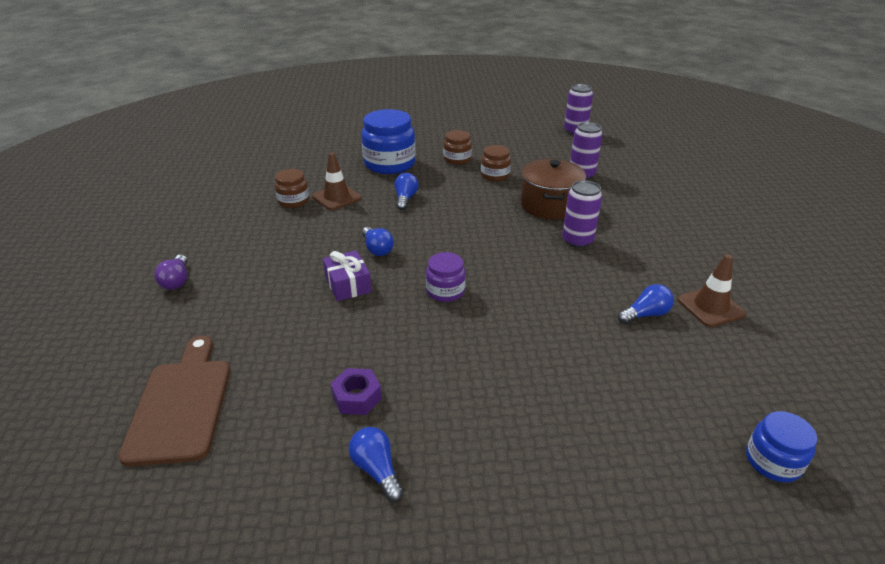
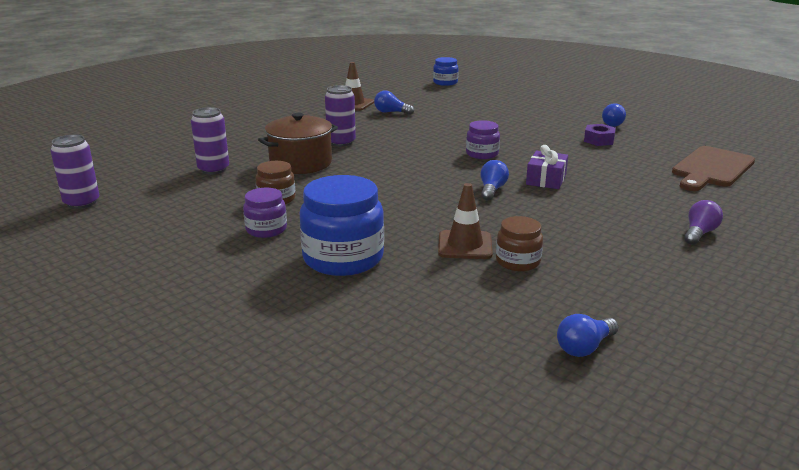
camera: 135 degrees left, 10 degrees down
(405, 199) = (400, 215): blue light bulb -> blue light bulb (585, 347)
(457, 159) = (266, 229): brown jar -> purple jar

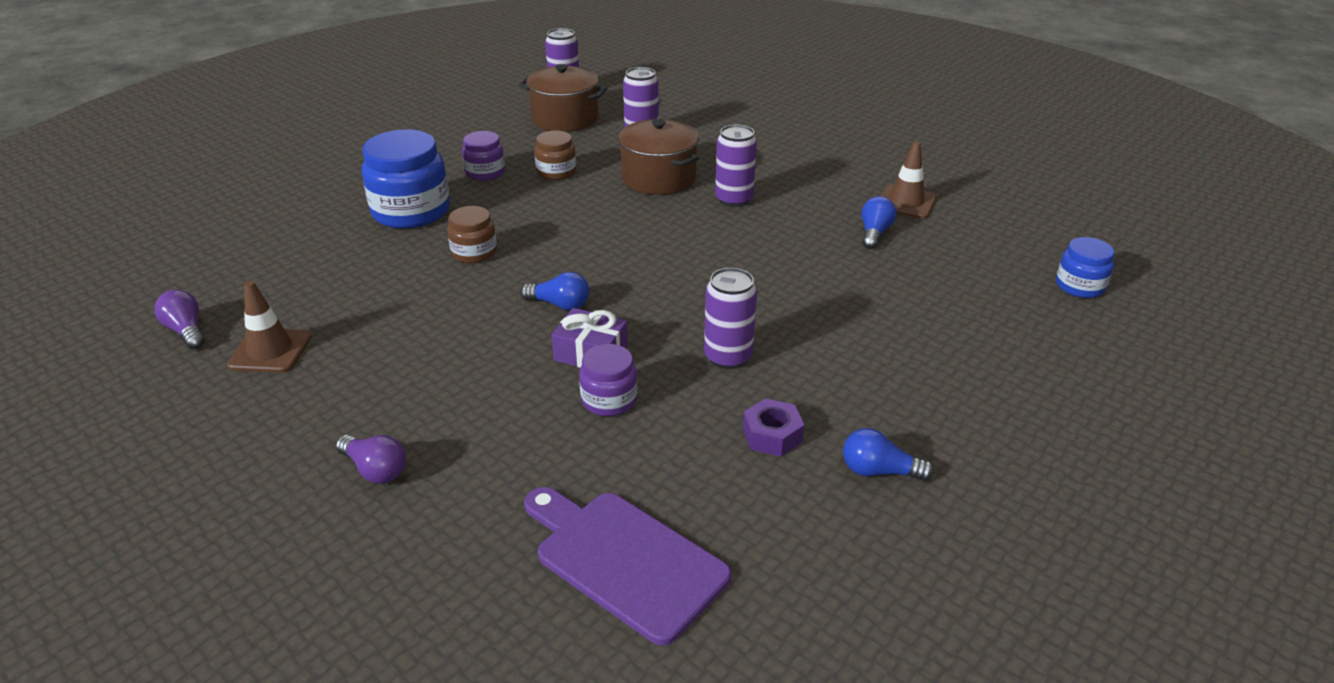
camera: 90 degrees right, 10 degrees up
(156, 200) = (565, 119): none -> brown pot
(465, 245) = (412, 277): brown traffic cone -> brown traffic cone (270, 351)
(482, 154) = (695, 305): purple jar -> purple jar (609, 400)
(518, 262) = (361, 308): brown jar -> brown jar (474, 253)
(534, 147) = (728, 357): none -> purple can
(585, 347) = (186, 331): blue light bulb -> purple light bulb
(711, 169) = (624, 560): brown cutting board -> purple cutting board

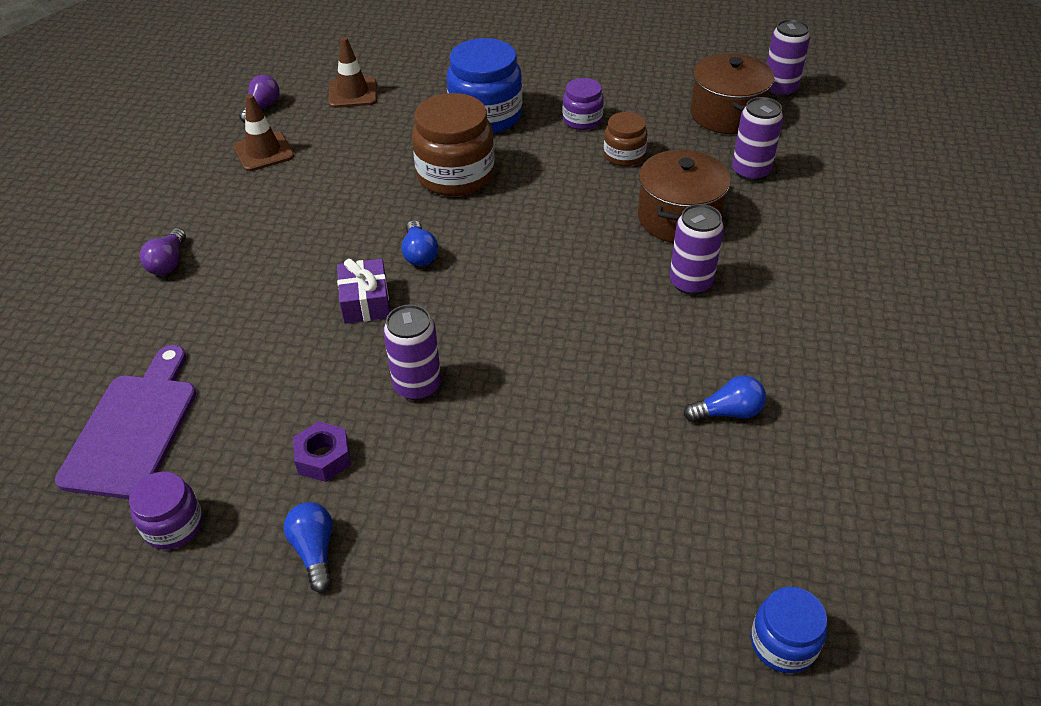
camera: 60 degrees right, 10 degrees up
(474, 253) = (455, 175): brown jar -> brown jar, size x1.83
(609, 400) = (311, 339): purple jar -> purple jar (173, 525)
(906, 202) = (824, 417): brown traffic cone -> brown traffic cone (353, 93)

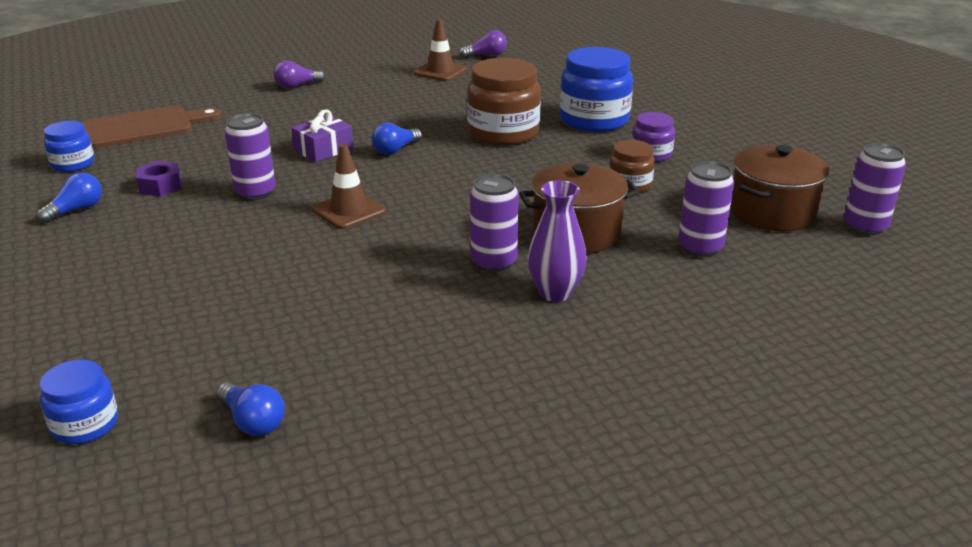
camera: 55 degrees right, 15 degrees down
(133, 428) = (143, 127): purple cutting board -> brown cutting board
(173, 525) = (73, 164): purple jar -> blue jar
(353, 93) = (547, 73): brown traffic cone -> brown traffic cone (349, 211)
(727, 412) = (341, 325): blue light bulb -> blue light bulb (253, 421)
(762, 271) = (555, 293): none -> purple vase

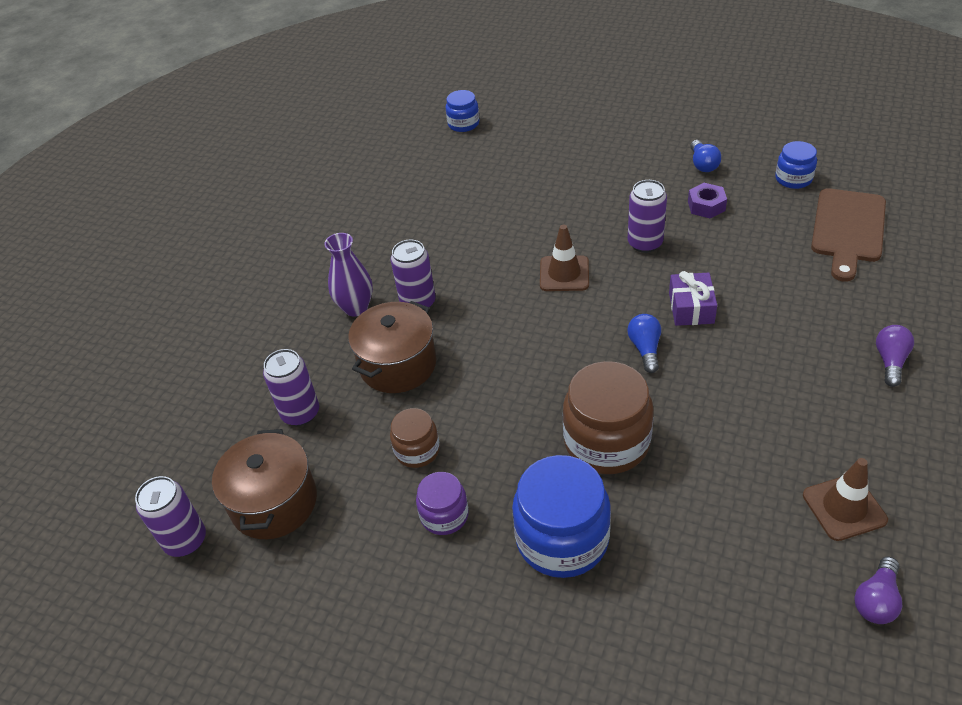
camera: 140 degrees right, 15 degrees up
(253, 421) = (404, 164): blue light bulb -> none

